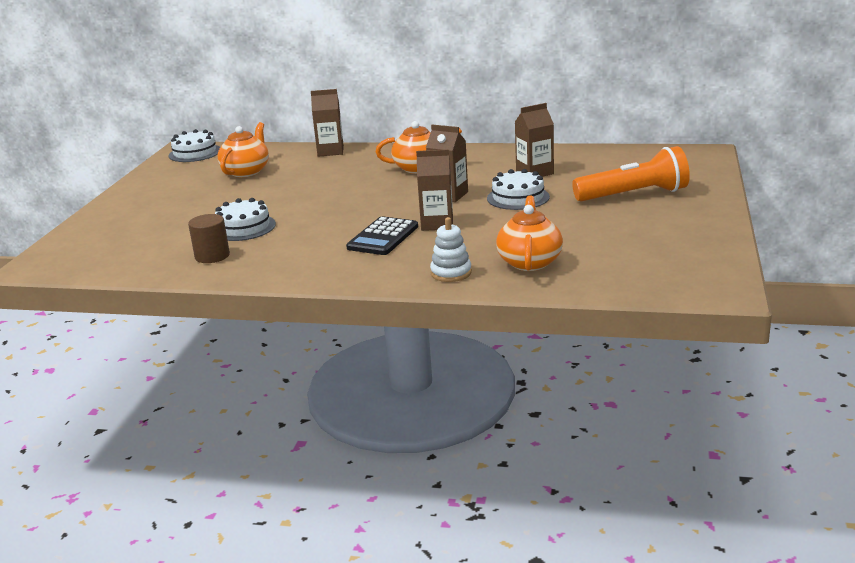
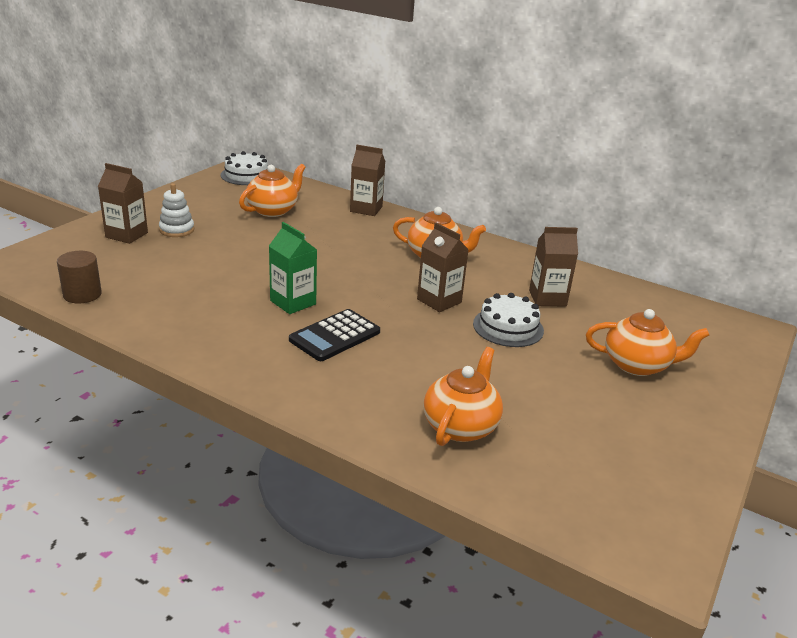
camera: 15 degrees right, 5 degrees up
(212, 256) = (160, 305): brown cylinder -> brown cylinder (82, 294)
(243, 227) = (216, 278): white cake -> none
(327, 226) = (293, 302): none -> green carton
(437, 224) = (401, 336): brown carton -> brown carton (126, 235)
(451, 273) = (367, 412): white stacking toy -> white stacking toy (177, 230)
(633, 195) = (637, 365): orange flashlight -> orange teapot

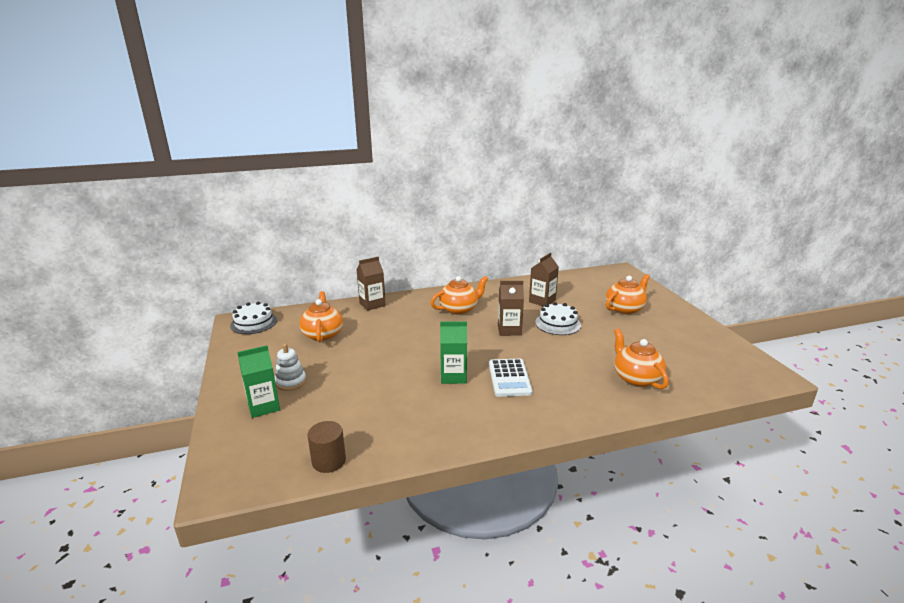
camera: 45 degrees left, 5 degrees down
(126, 235) = (263, 406): brown carton -> green carton
(335, 336) = (509, 378): black calculator -> white calculator

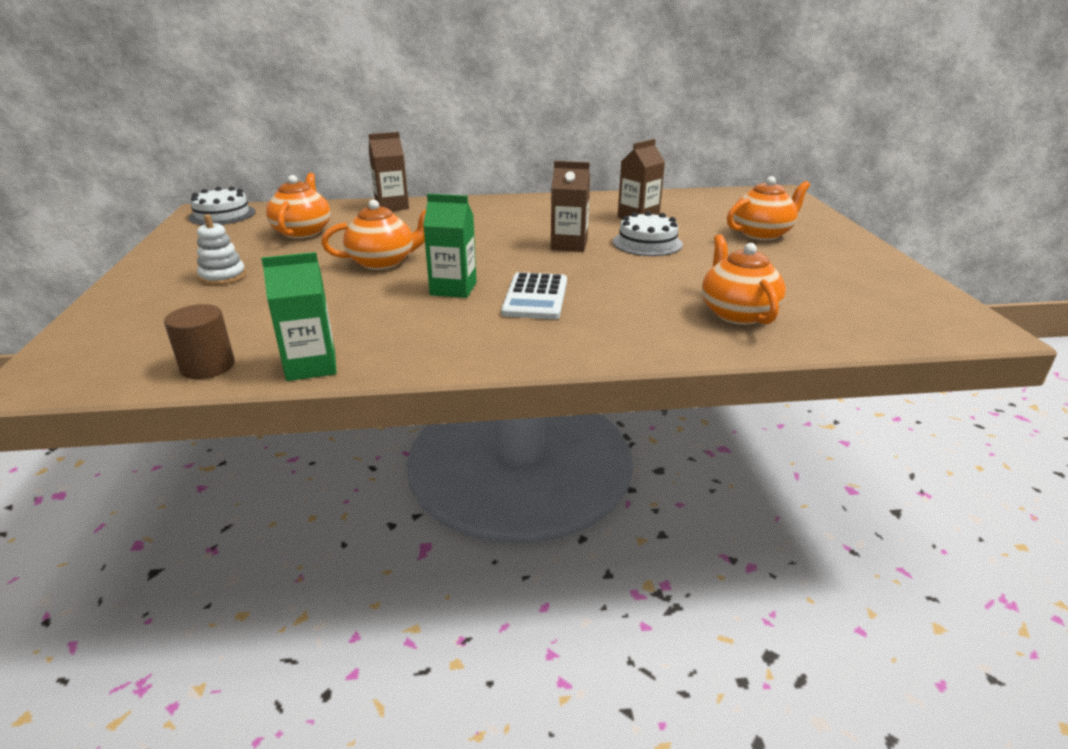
camera: 10 degrees right, 5 degrees up
(263, 406) = (167, 299): green carton -> green carton (311, 366)
(459, 309) = (510, 219): orange teapot -> orange teapot (383, 262)

